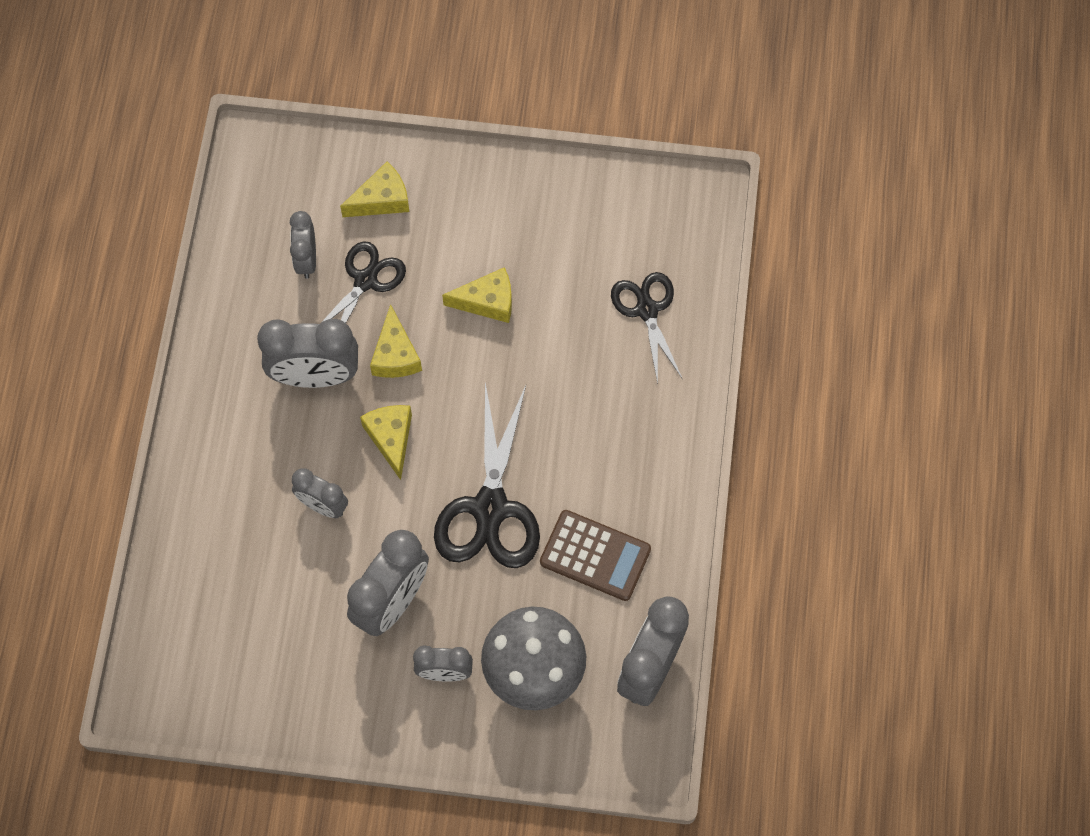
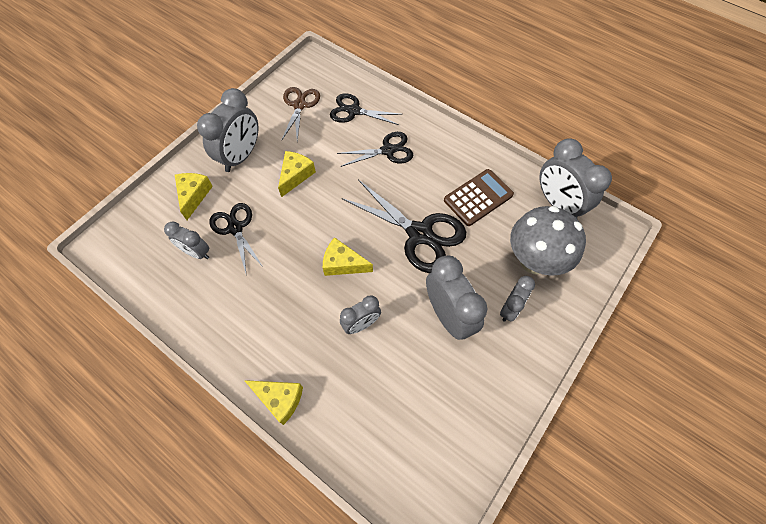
camera: 60 degrees left, 5 degrees down
(315, 376) = (274, 285): grey clock -> grey clock (241, 156)
(395, 355) = (293, 235): yellow cheese -> yellow cheese (280, 399)
(603, 395) = (388, 150): none -> black scissors
(610, 231) = (299, 105): none -> brown scissors

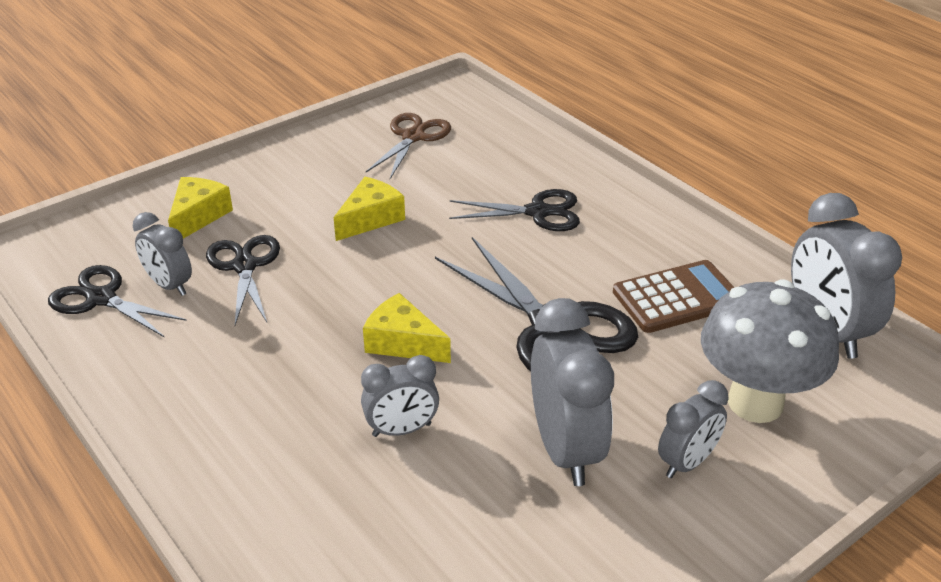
camera: 15 degrees right, 25 degrees down
(241, 156) = (293, 182): grey clock -> none
(280, 399) = (215, 504): yellow cheese -> none
(354, 111) = (499, 156): black scissors -> black scissors (101, 298)

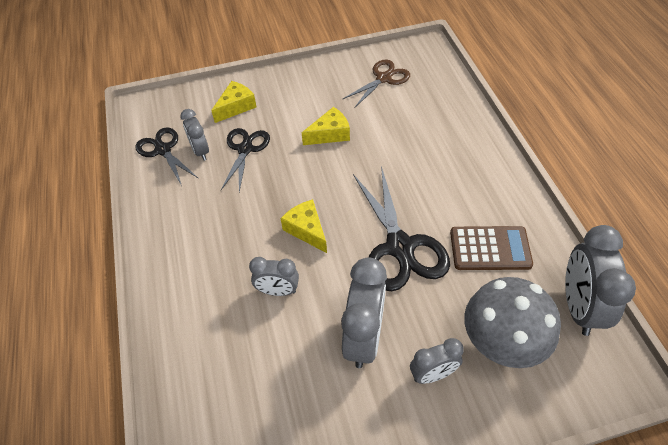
camera: 25 degrees right, 15 degrees up
(538, 212) = (433, 156): black scissors -> none

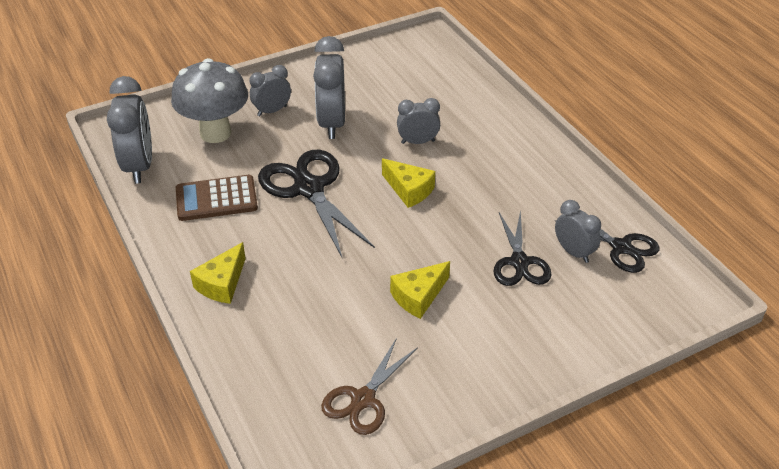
camera: 165 degrees right, 10 degrees down
(236, 107) = (566, 318): yellow cheese -> yellow cheese (222, 284)

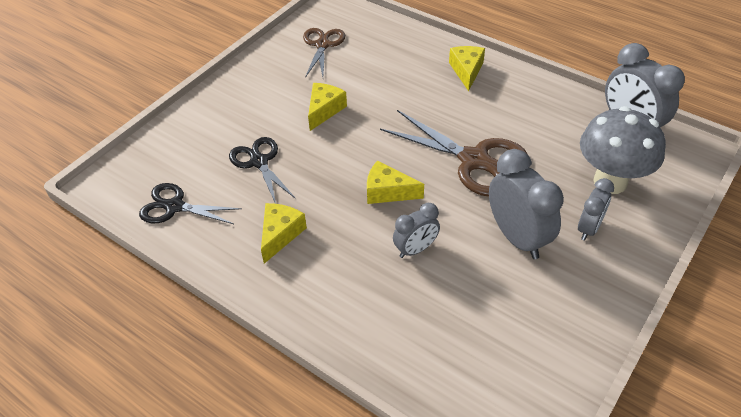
camera: 155 degrees right, 5 degrees up
(216, 199) = (537, 123): brown calculator -> none
(309, 188) = (474, 160): black scissors -> brown scissors
(526, 189) = (280, 234): none -> yellow cheese
(573, 252) = (216, 187): grey clock -> none

